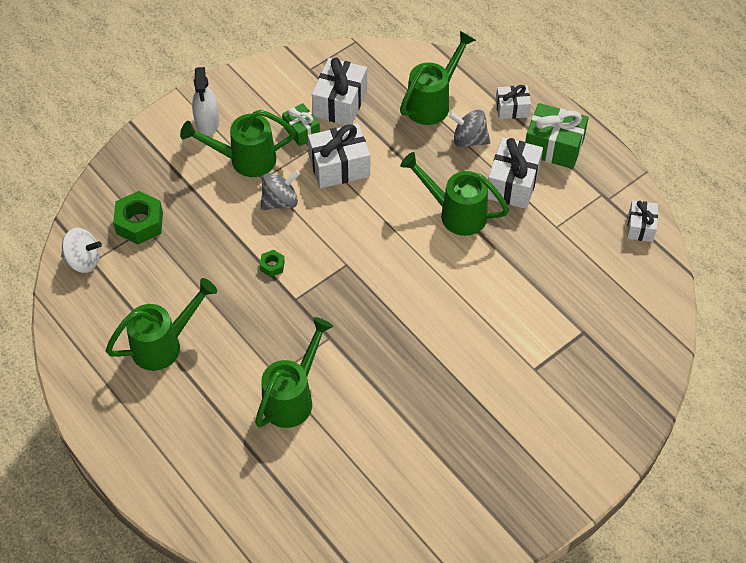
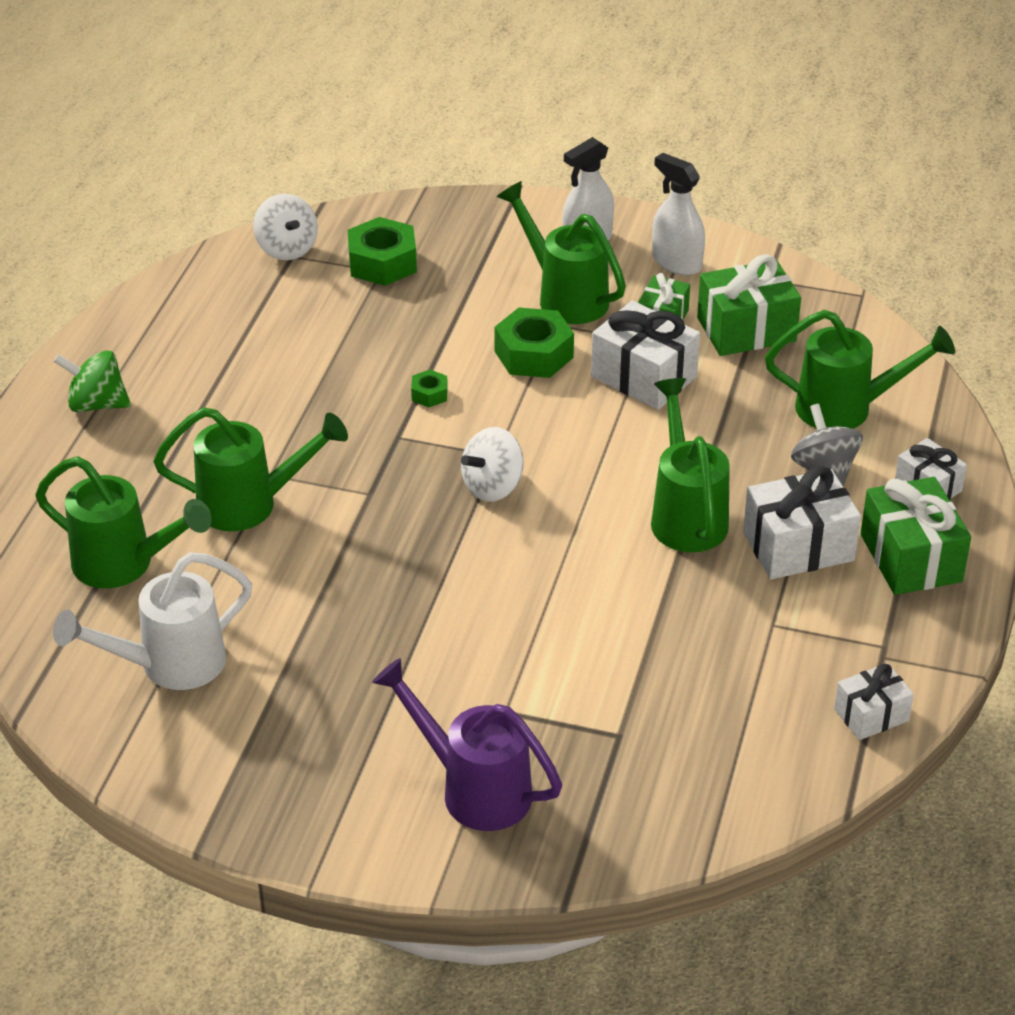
camera: 55 degrees right, 15 degrees down
(141, 429) = (96, 404): none -> green spinning top
(164, 344) = (230, 364): green watering can -> green watering can (125, 565)
(261, 97) = (676, 262): none -> white spray bottle
(280, 201) = (534, 354): grey spinning top -> green nut
(340, 103) = (746, 330): white gift -> green gift
(369, 280) = (493, 487): none -> white spinning top
(390, 503) = (168, 666): none -> white watering can
(575, 413) = (473, 788): none -> purple watering can

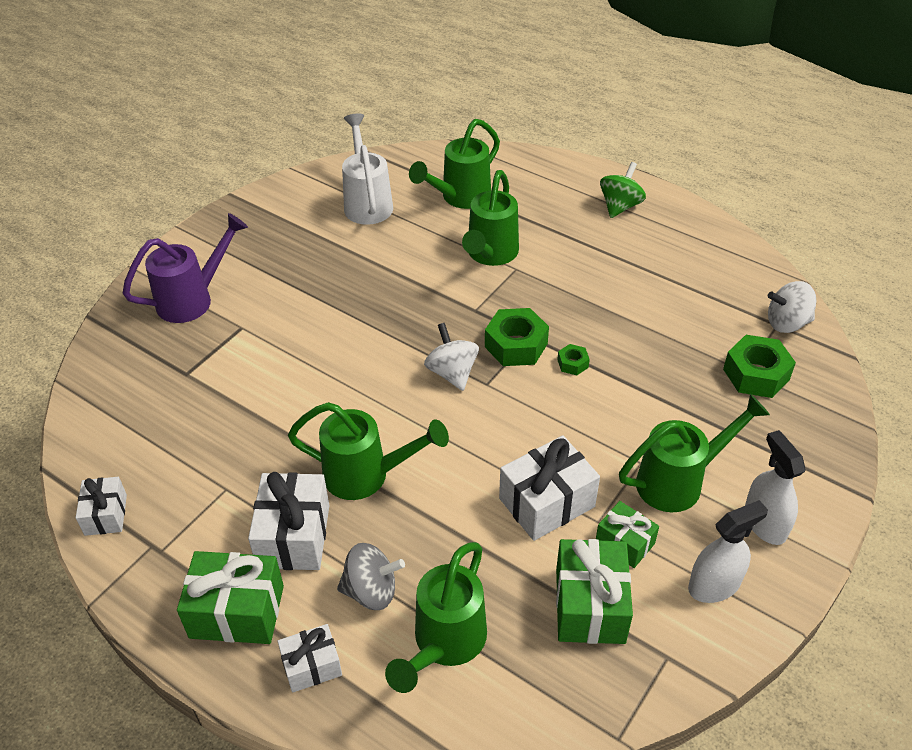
camera: 110 degrees right, 5 degrees up
(534, 354) = (602, 438): green nut -> green nut (516, 345)

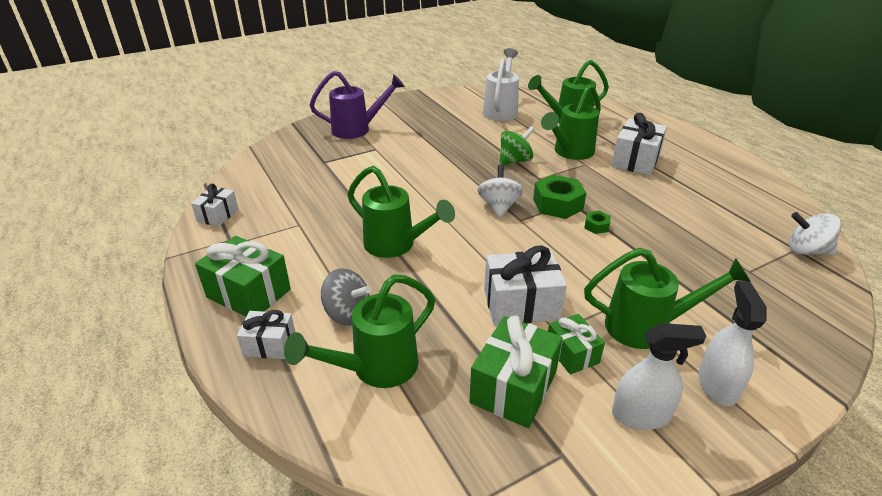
camera: 25 degrees right, 10 degrees down
(294, 536) = (320, 263): white gift -> white gift (635, 160)
(620, 206) = (688, 149): green spinning top -> green spinning top (515, 161)
(756, 374) = (759, 276): green nut -> none

